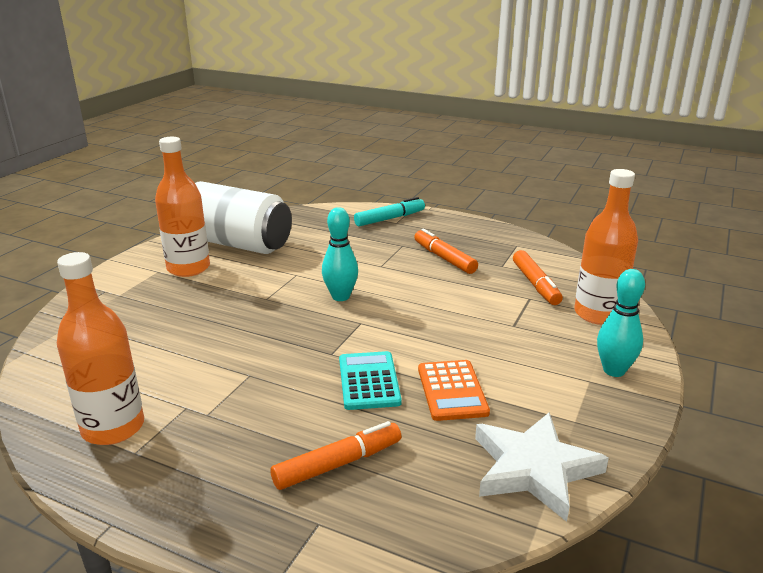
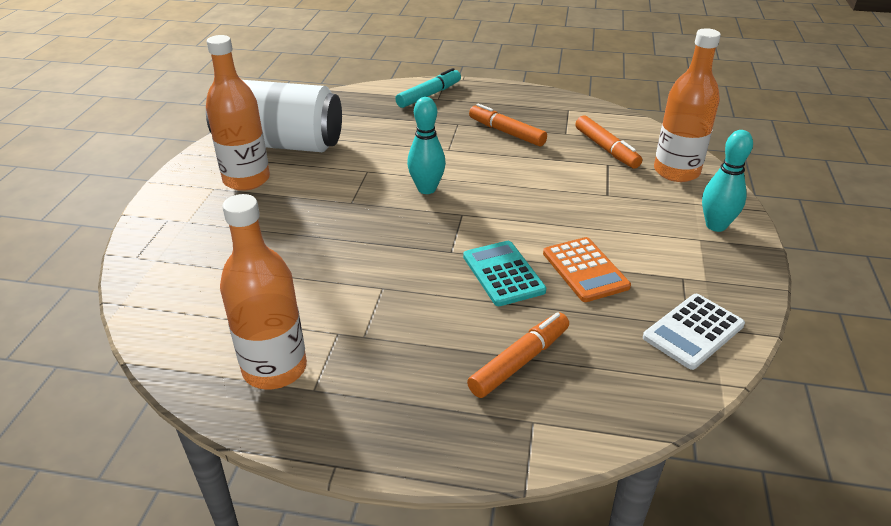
camera: 15 degrees left, 10 degrees up
(534, 469) = (693, 331): white star -> white calculator

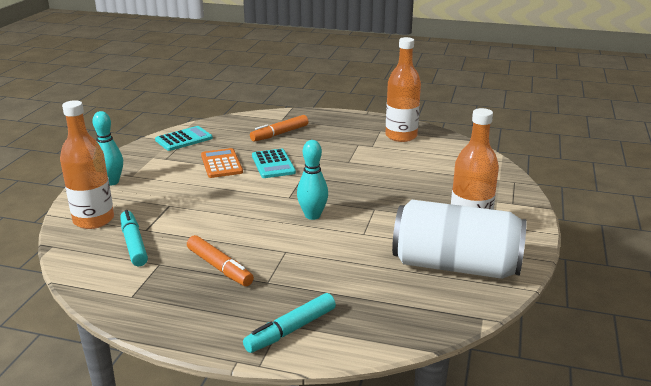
camera: 175 degrees left, 10 degrees down
(606, 148) = (134, 244): orange marker -> turquoise marker
(693, 331) = (184, 139): white calculator -> turquoise calculator

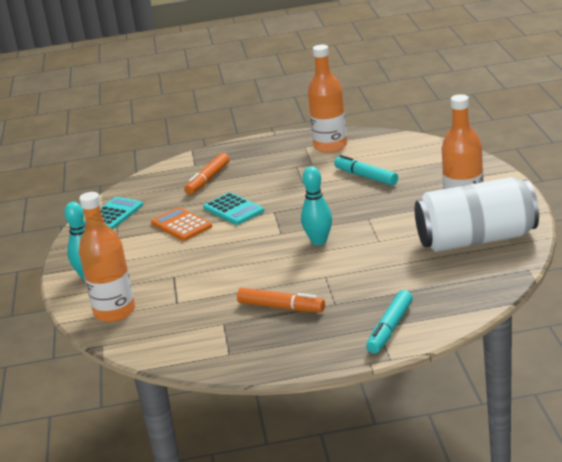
camera: 20 degrees left, 0 degrees up
(134, 244) = (180, 317): turquoise marker -> turquoise marker (366, 177)

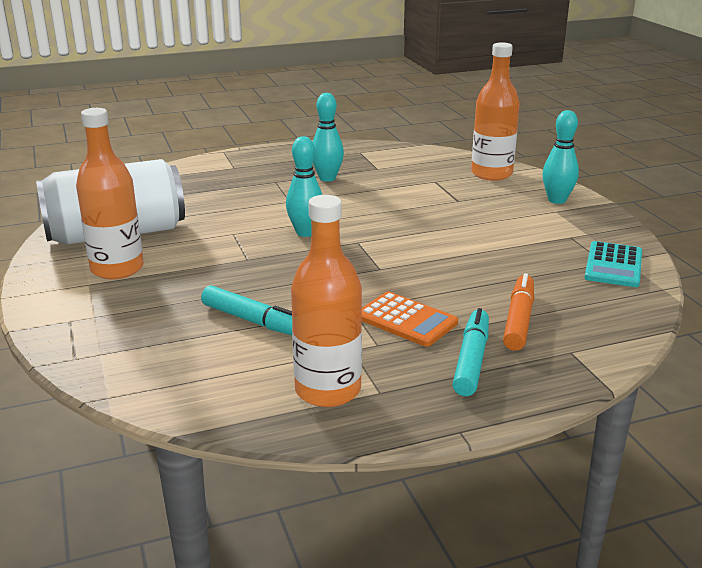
camera: 165 degrees right, 0 degrees up
(181, 225) = (498, 251): orange calculator -> orange calculator (406, 320)
(233, 209) = (440, 271): turquoise calculator -> none
(281, 307) = (327, 178): orange marker -> turquoise bowling pin
(390, 328) = (222, 166): turquoise marker -> turquoise marker (471, 360)

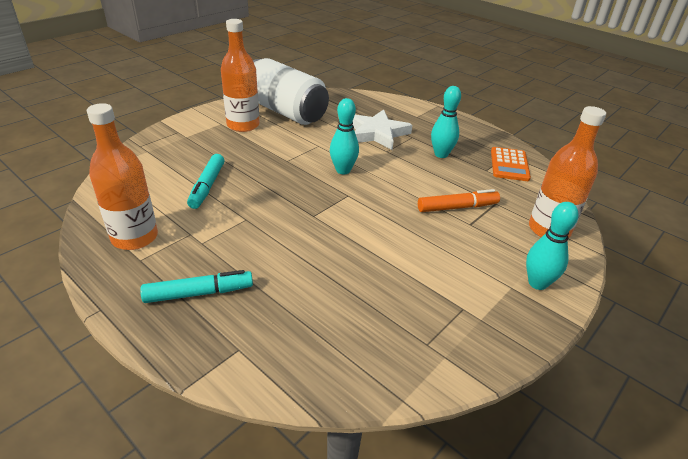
camera: 60 degrees right, 10 degrees up
(245, 196) = (377, 133): none -> white star
(406, 320) = (242, 247): orange calculator -> orange calculator (509, 165)
(518, 320) = (275, 306): orange marker -> orange marker (457, 207)
(613, 265) = (425, 351): turquoise calculator -> none

